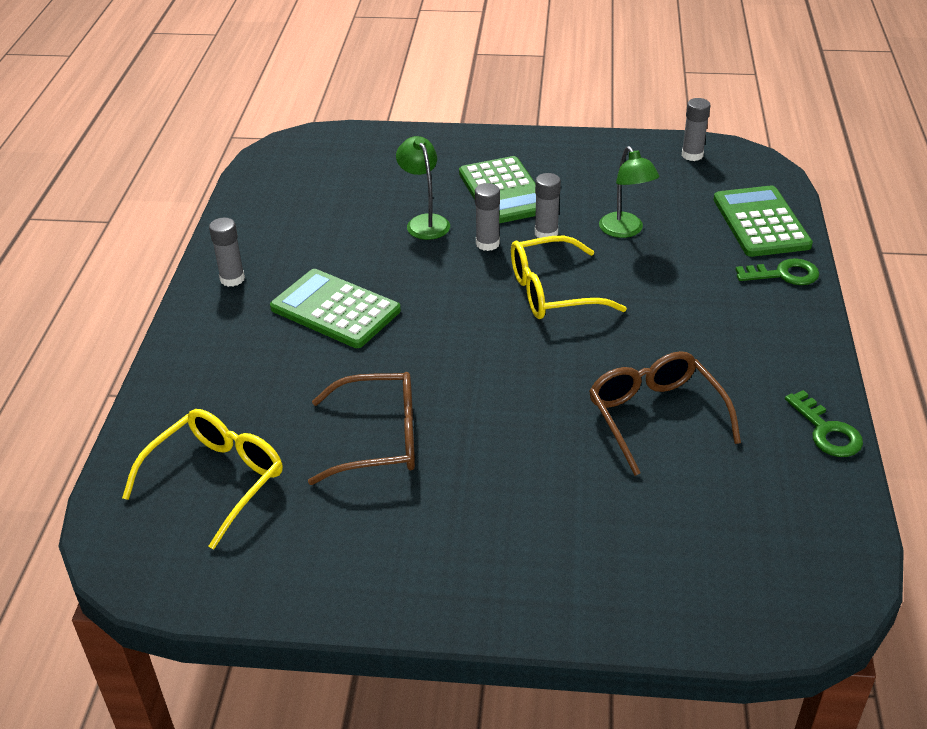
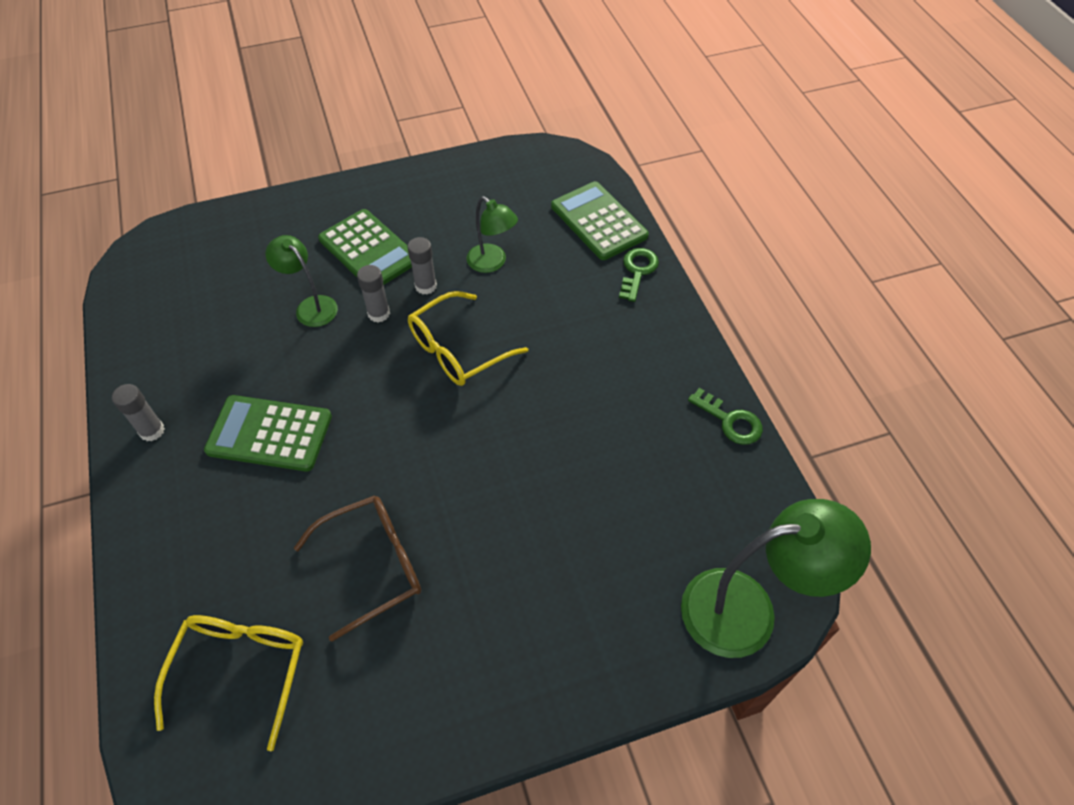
camera: 25 degrees left, 15 degrees up
(655, 416) = (595, 454): brown glasses -> none
(692, 155) = (515, 164): grey glue stick -> none
(761, 602) = (747, 609): none -> green lamp
(783, 274) = (637, 271): green key -> green key turned 45 degrees counterclockwise

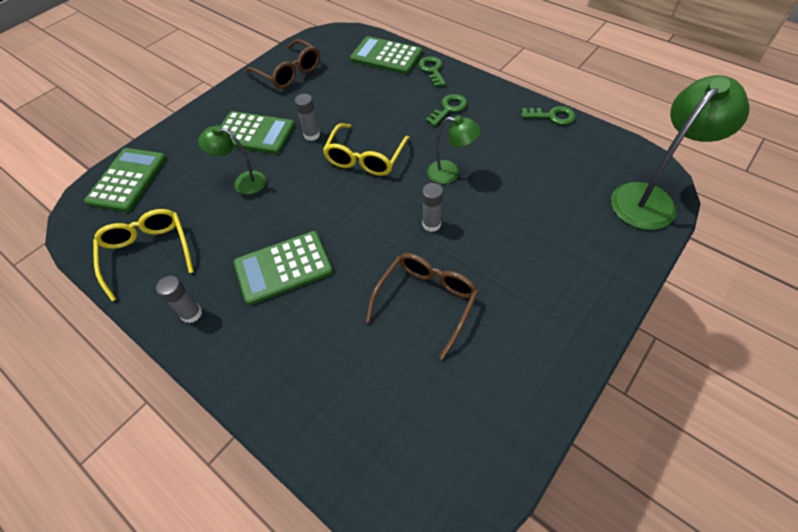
camera: 30 degrees left, 0 degrees up
(208, 239) = (127, 180): none -> green calculator
(241, 669) = (397, 416): yellow glasses -> yellow glasses (148, 253)
(379, 313) = (295, 164): grey glue stick -> grey glue stick (431, 224)
(468, 187) = (289, 73): none -> brown glasses
(492, 263) = (343, 104): green lamp -> green lamp (450, 173)
(609, 337) = (448, 109): none -> green key

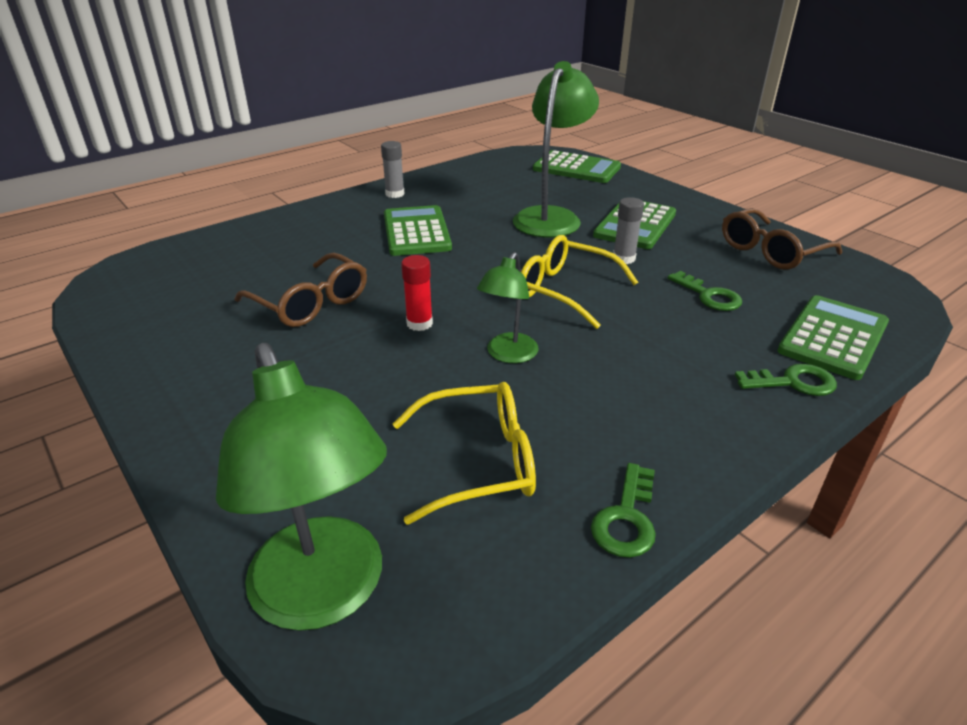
camera: 100 degrees right, 20 degrees down
(148, 253) = (476, 178): yellow glasses -> yellow glasses (479, 462)
(243, 182) = (551, 217): green lamp -> green lamp, size x1.78
(431, 224) = (419, 323): grey glue stick -> red glue stick
(448, 109) = (669, 381): green key -> green key (709, 295)

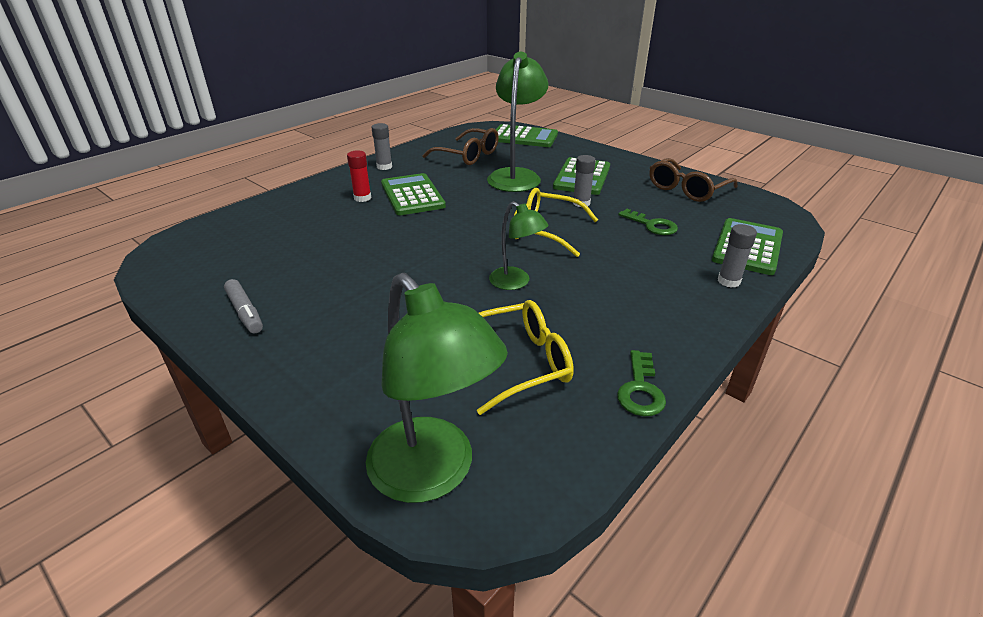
camera: 10 degrees left, 0 degrees up
(177, 358) = (245, 312): none -> grey marker
(311, 303) = (344, 258): brown glasses -> brown glasses (468, 155)
(419, 323) = (439, 265): red glue stick -> red glue stick (362, 198)
(508, 355) = (516, 282): green lamp -> green lamp turned 60 degrees counterclockwise
(792, 382) = (728, 281): green key -> grey glue stick

